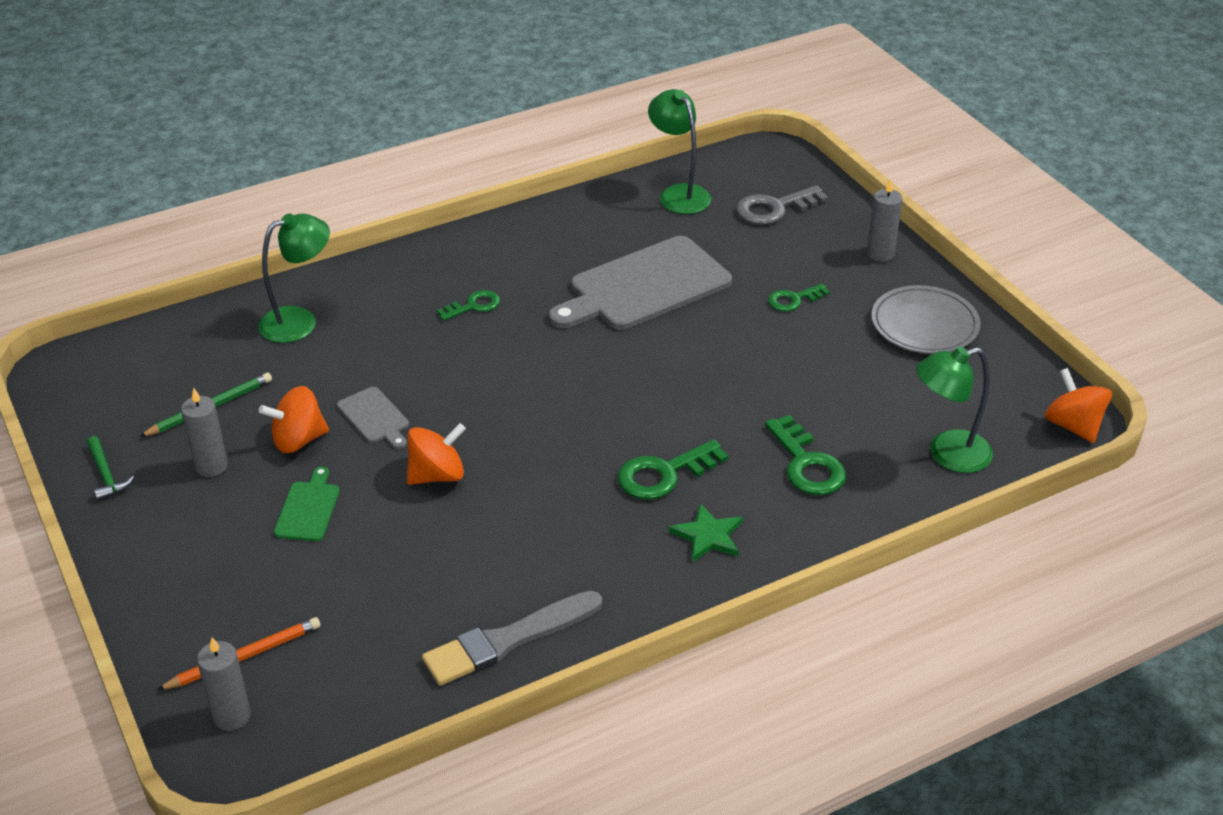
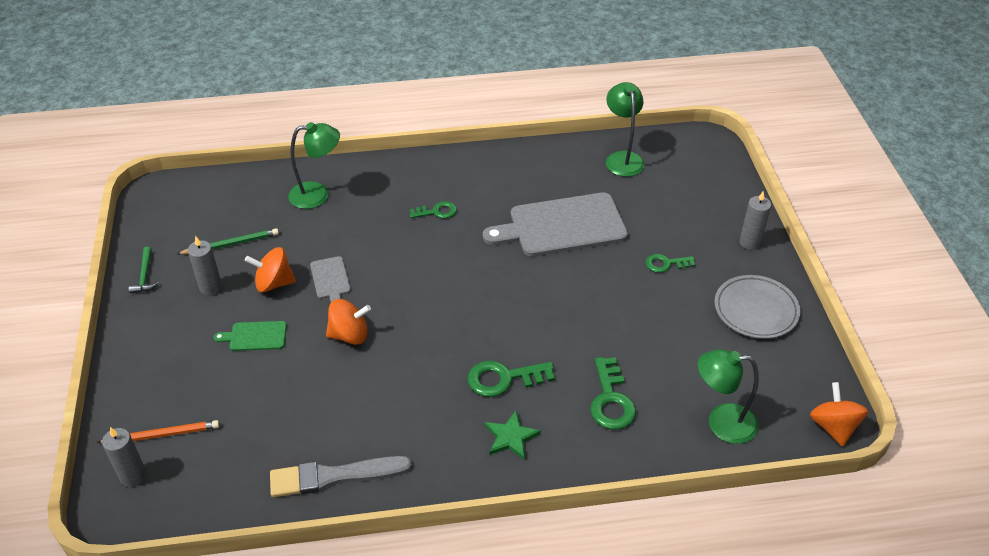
camera: 20 degrees right, 5 degrees up
(308, 508) = (255, 336): green cutting board -> green cutting board turned 120 degrees counterclockwise
(774, 208) = (687, 186): grey key -> none

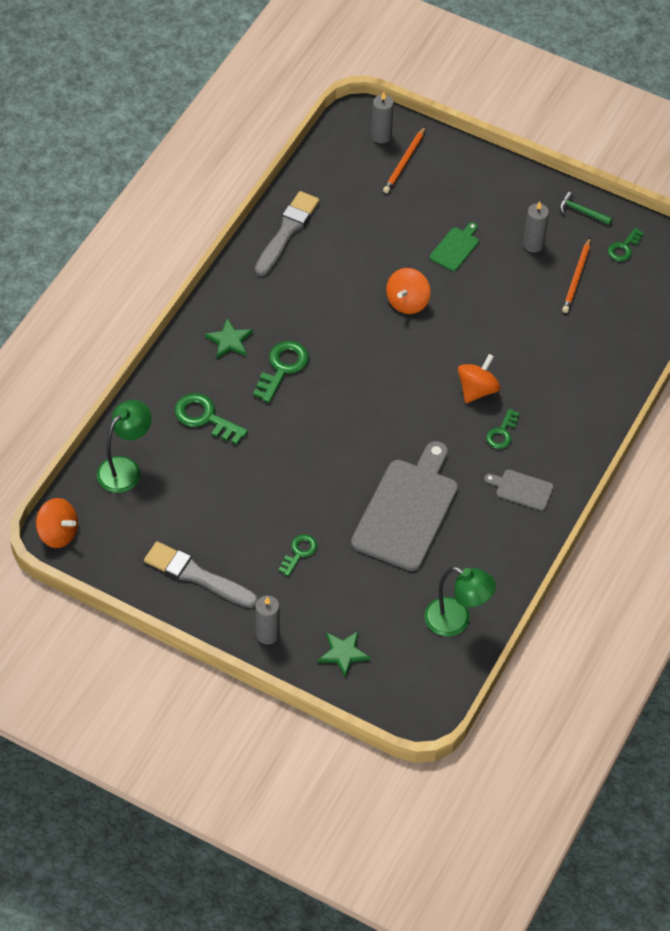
camera: 125 degrees right, 10 degrees up
(172, 232) = (624, 248): none -> green key
(231, 244) = (577, 277): green pencil -> orange pencil
(274, 283) = (505, 283): orange spinning top -> orange spinning top (477, 390)
(318, 194) = (595, 363): green lamp -> none
(330, 280) = (478, 320): grey cutting board -> grey cutting board (521, 489)
(714, 197) = (343, 653): none -> green star
(756, 310) = (197, 576): grey plate -> grey brush

